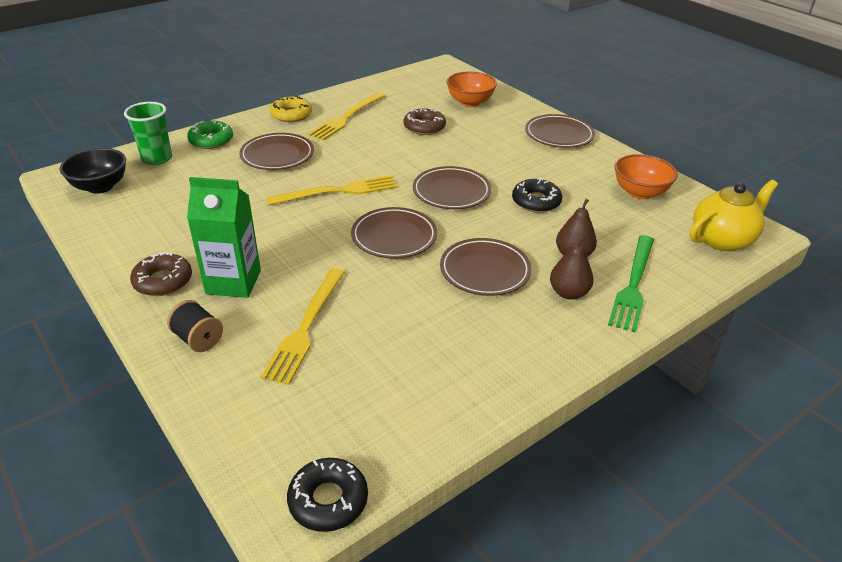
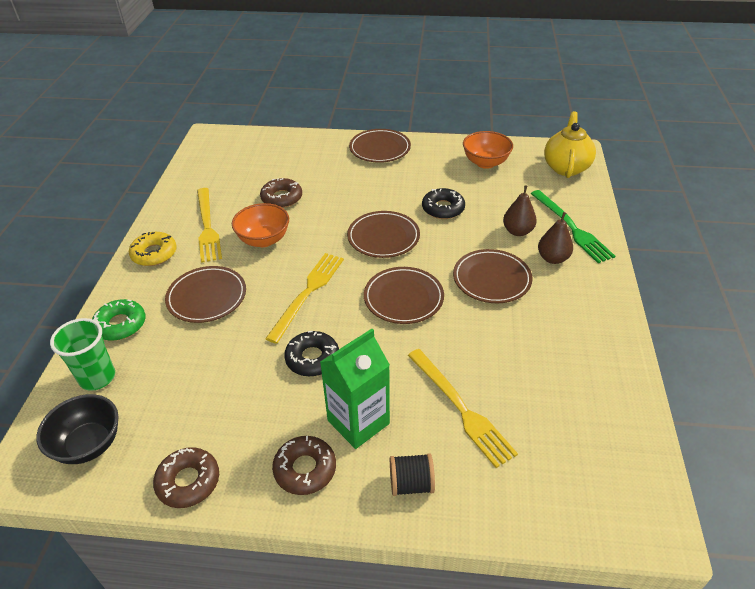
camera: 45 degrees left, 5 degrees up
(106, 239) = (188, 481): none -> brown donut
(328, 500) = (652, 497): black donut -> black donut (312, 358)
(470, 102) = (281, 157): orange bowl -> orange bowl (264, 240)

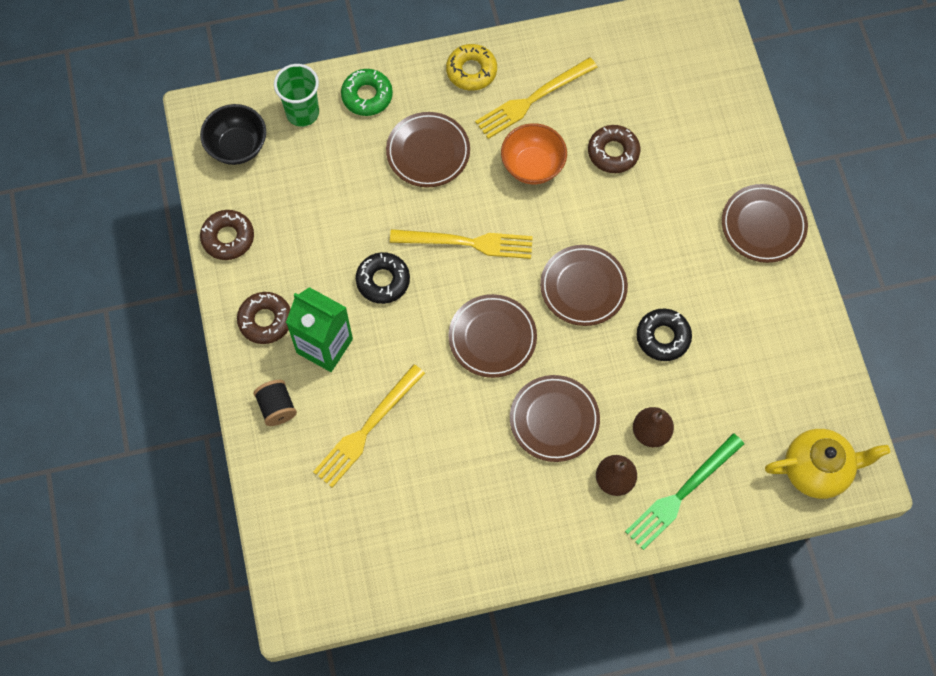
camera: 70 degrees right, 25 degrees up
(485, 163) = (785, 365): orange bowl -> none

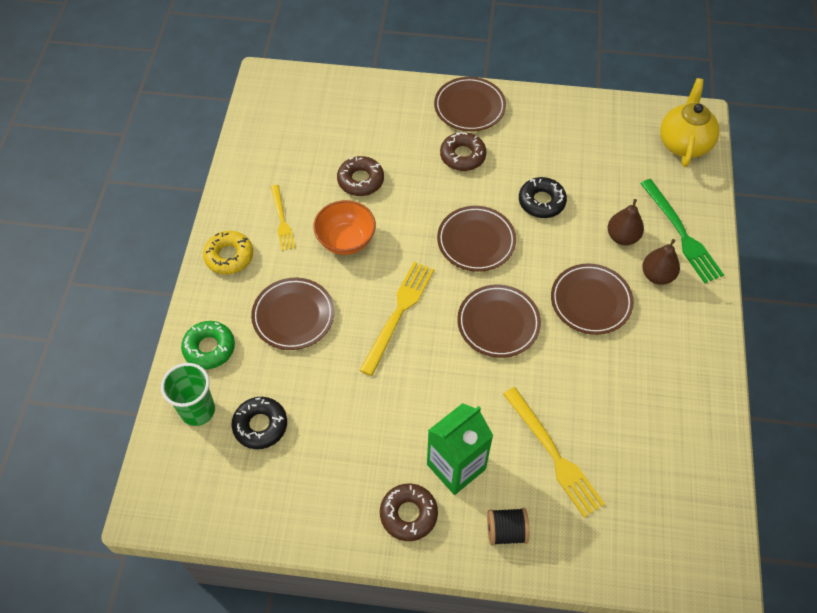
camera: 70 degrees left, 10 degrees down
(228, 238) = (302, 524): brown donut -> brown donut (462, 156)
(237, 146) = (204, 483): black bowl -> none
(383, 280) = (408, 394): black donut -> black donut (260, 425)
(532, 99) = (282, 220): yellow fork -> yellow fork, size x0.62

